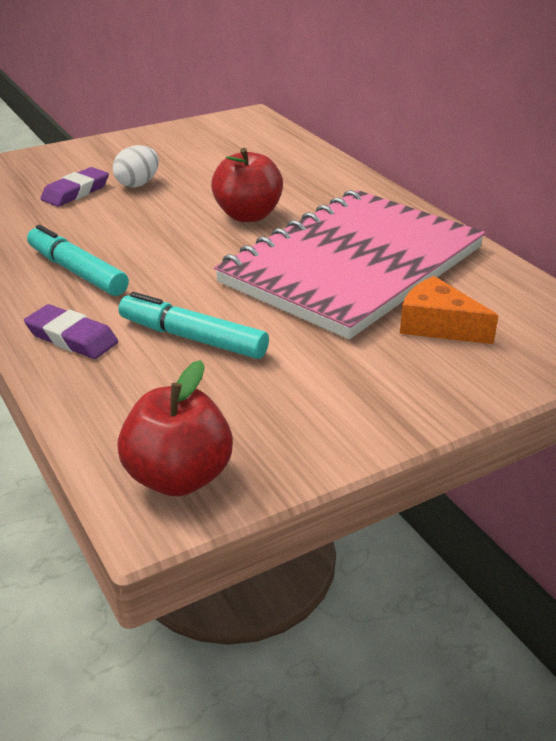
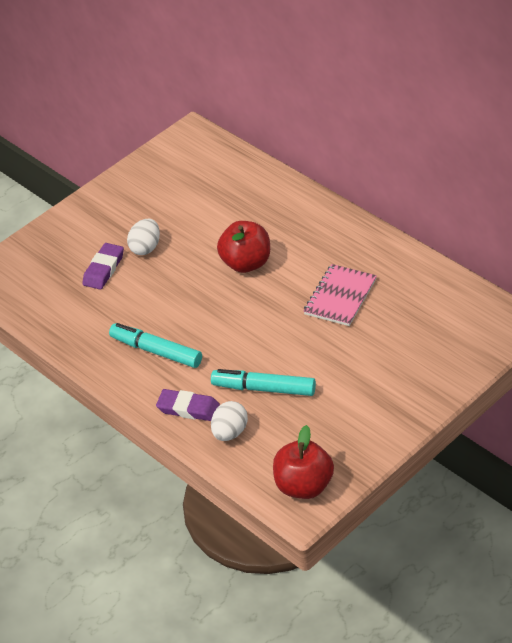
camera: 10 degrees left, 10 degrees up
(110, 378) = (230, 432): none -> white egg
(353, 265) = (340, 297): pink notebook -> pink notebook, size x0.44
(438, 325) = (411, 338): orange cheese -> none

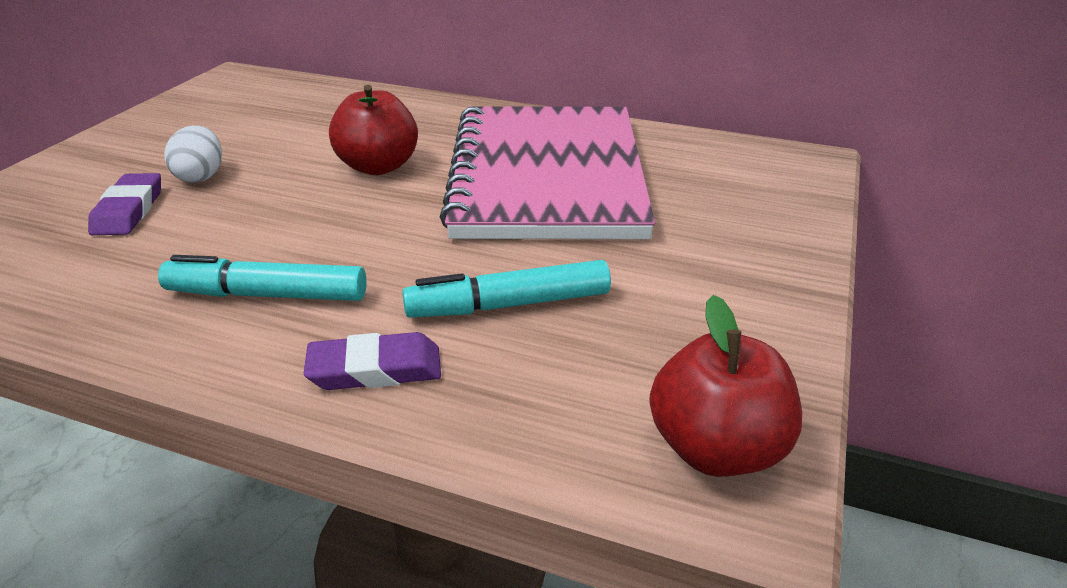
camera: 30 degrees left, 10 degrees down
(230, 432) = (489, 390): white egg -> none
(340, 297) = (547, 175): pink notebook -> pink notebook, size x2.29

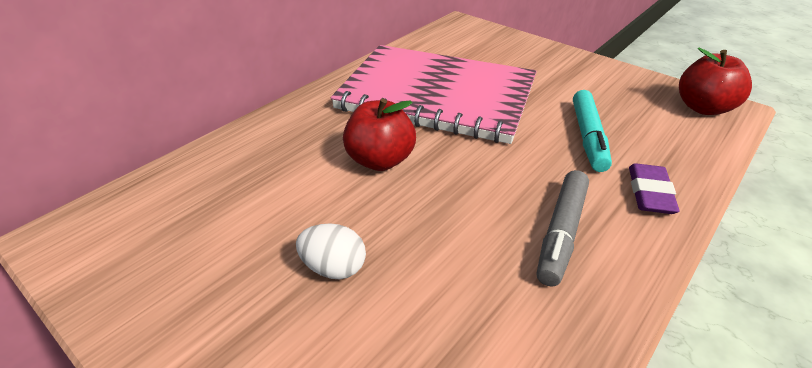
camera: 70 degrees left, 5 degrees up
(129, 210) = (383, 324): purple eraser -> none
(267, 295) = (561, 233): turquoise marker -> grey marker

